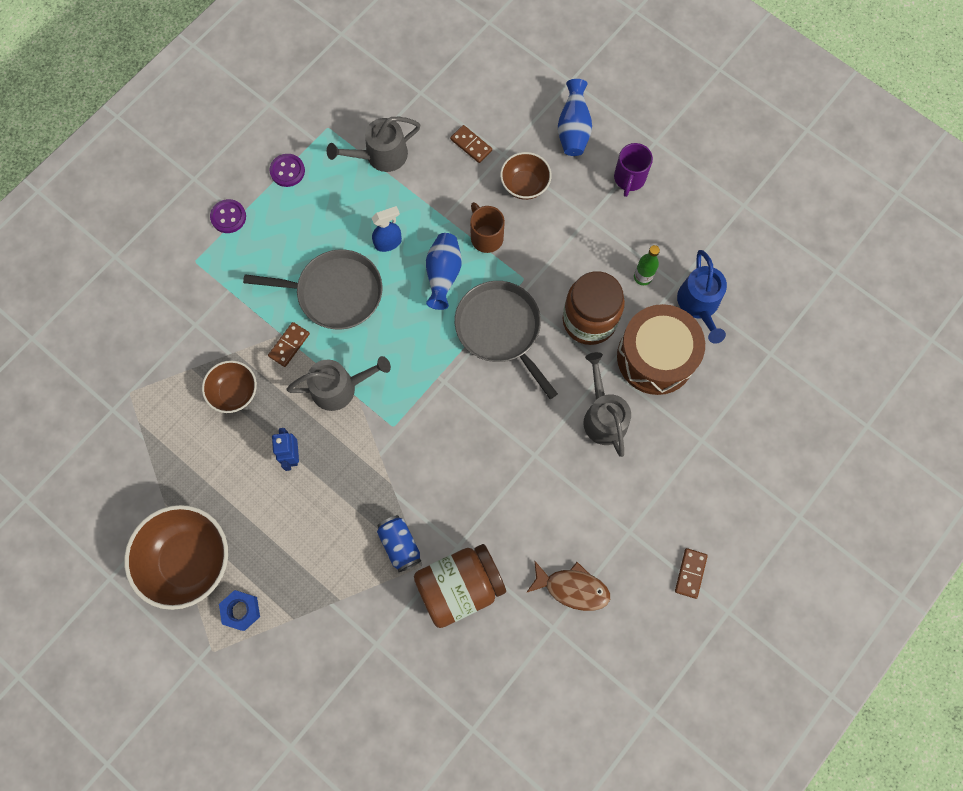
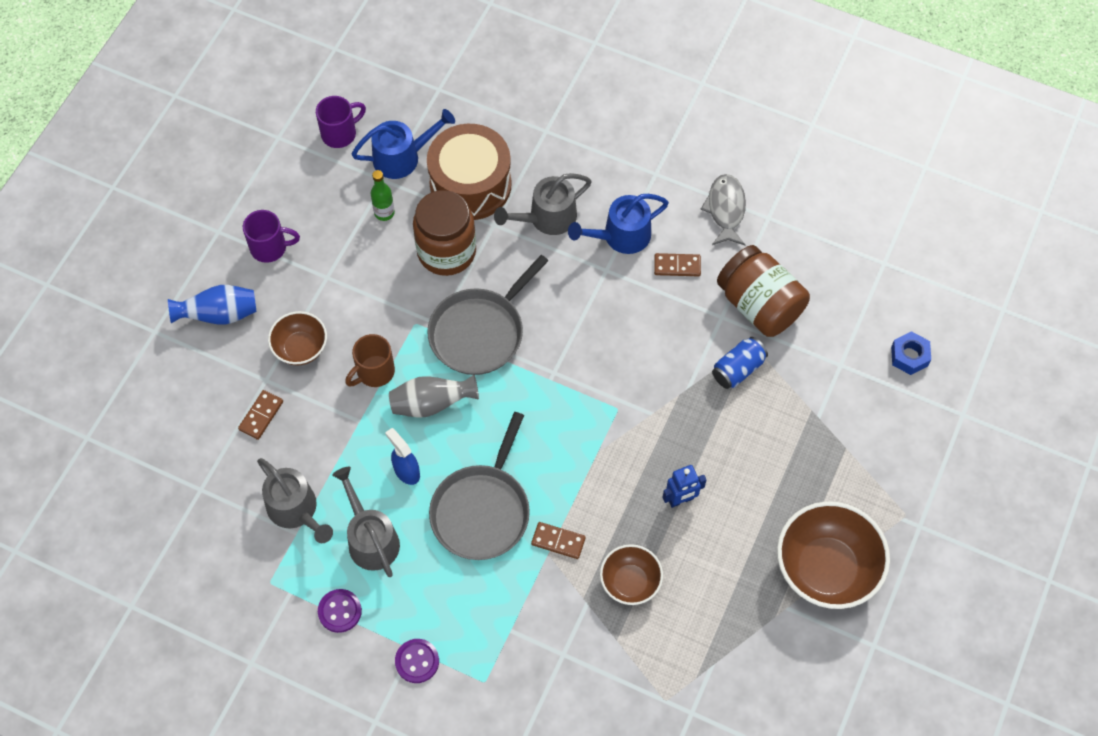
camera: 105 degrees left, 10 degrees down
(241, 610) = (856, 500): blue nut -> blue nut (909, 356)
(335, 293) = (482, 510): grey pan -> grey pan turned 150 degrees counterclockwise
(340, 387) = (591, 473): grey watering can -> grey watering can (370, 538)
(443, 275) = (431, 404): blue vase -> grey vase
(567, 478) = (621, 236): none -> blue watering can
(572, 588) = (725, 209): brown fish -> grey fish
(690, 573) = (677, 118): brown domino -> brown domino (677, 266)
(737, 257) = (340, 133): none -> purple mug

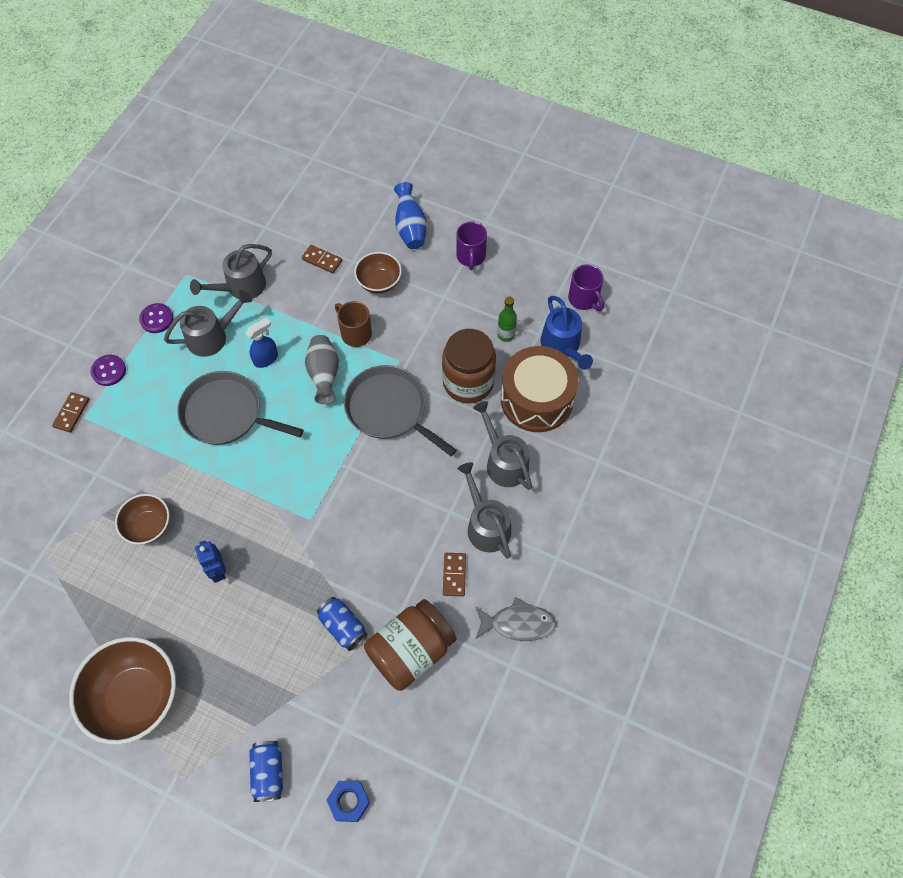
camera: 90 degrees right, 0 degrees up
(558, 541) = (192, 470): brown domino -> brown domino (71, 413)
(621, 236) = (486, 525): blue watering can -> grey watering can
(890, 430) = (268, 772): none -> blue can

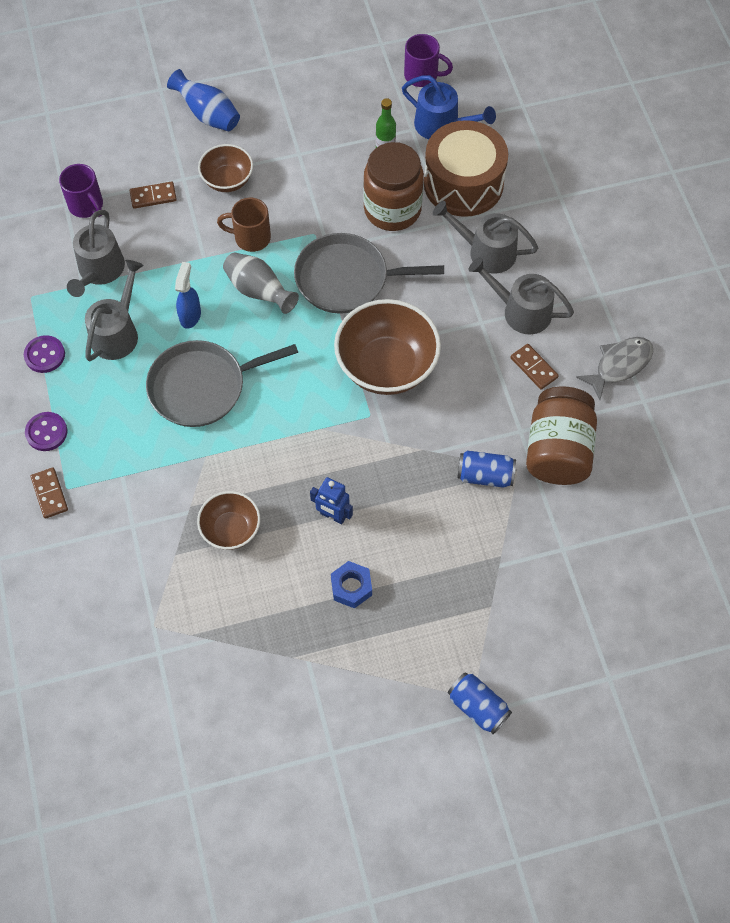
camera: 40 degrees left, 0 degrees up
(136, 697) = (368, 667): brown bowl -> brown bowl (386, 366)
(268, 772) = (539, 629): blue can -> blue can (477, 707)
(349, 801) = (623, 597): blue nut -> blue nut (351, 587)
(471, 257) = (289, 104): purple mug -> purple mug (86, 205)

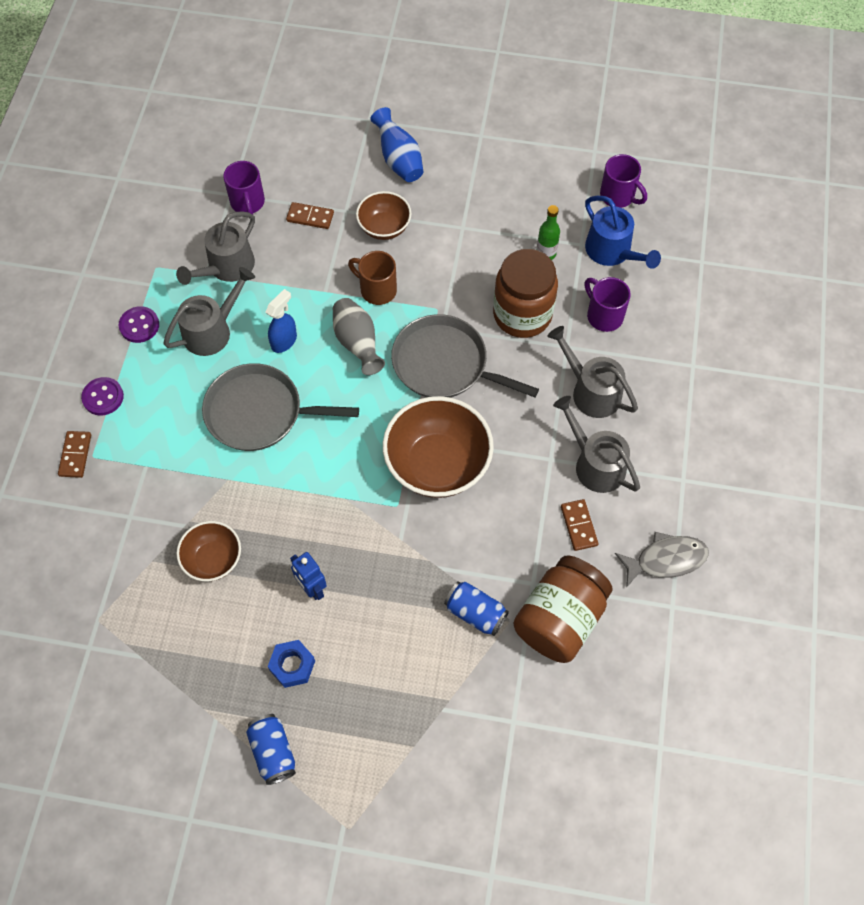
camera: 25 degrees right, 0 degrees up
(463, 183) = (604, 315): brown drum -> purple mug
(477, 707) = (348, 842): blue can -> blue can (273, 752)

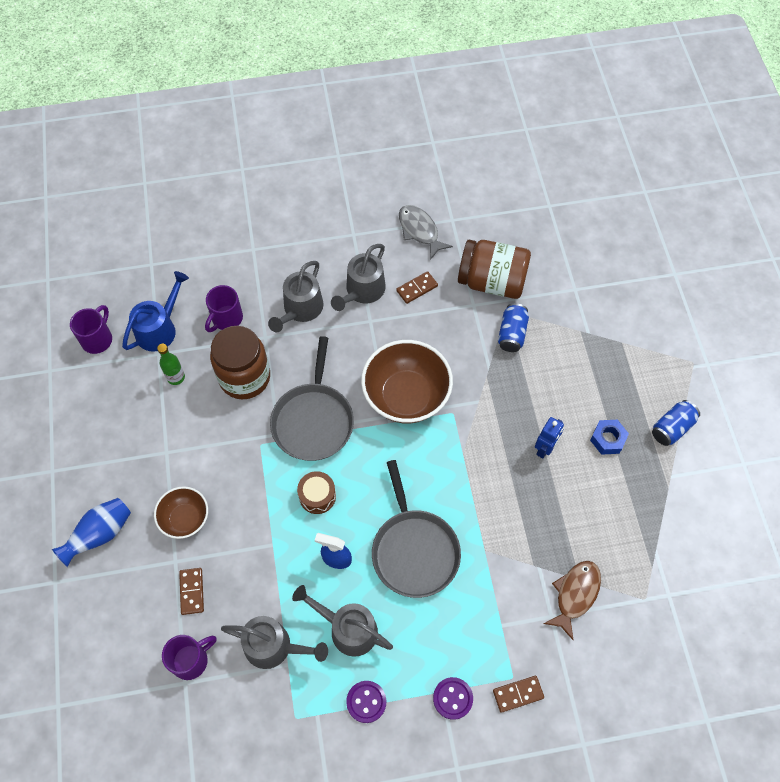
camera: 110 degrees left, 0 degrees up
(138, 549) = (575, 595): none -> brown fish
(213, 559) = (556, 531): brown bowl -> none
(357, 343) = (317, 496): grey vase -> brown drum
(377, 290) = (256, 500): brown mug -> none

